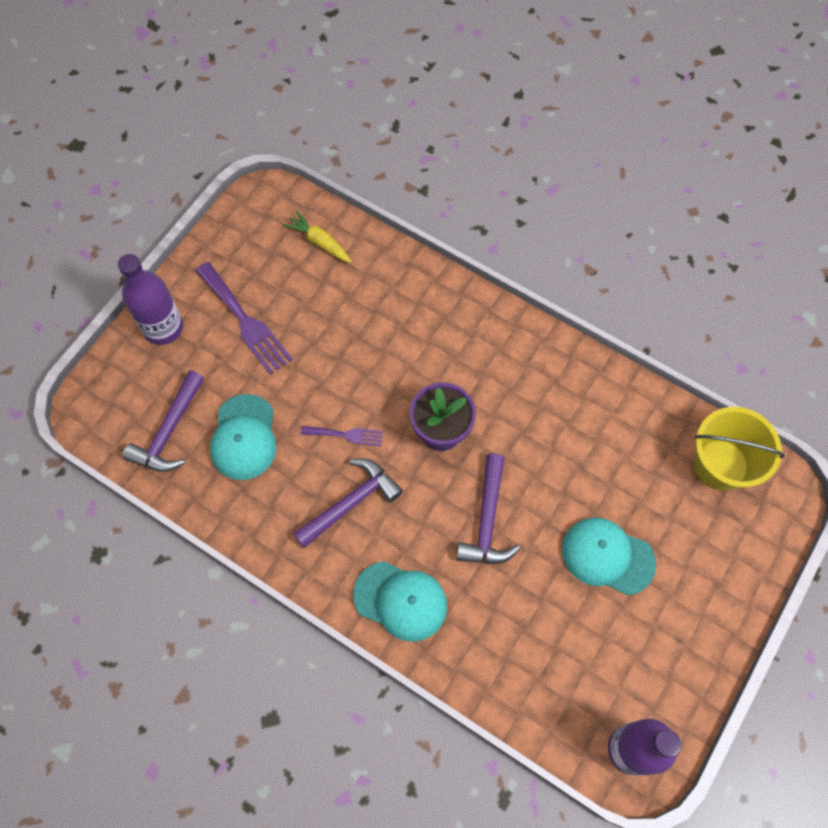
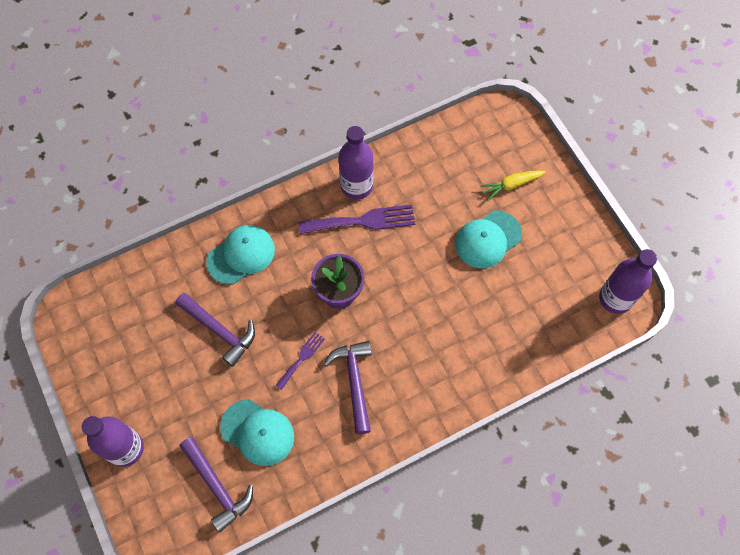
camera: 60 degrees left, 0 degrees up
(245, 322) = (163, 383): purple fork -> purple fork (363, 221)
(320, 242) = (134, 294): yellow carrot -> yellow carrot (511, 185)
(400, 601) = (444, 386): turquoise cap -> turquoise cap (241, 255)
(487, 520) = (421, 299): purple hammer -> purple hammer (220, 331)
(577, 379) = (356, 186): none -> purple bottle
(720, 465) = (467, 138): yellow bucket -> none

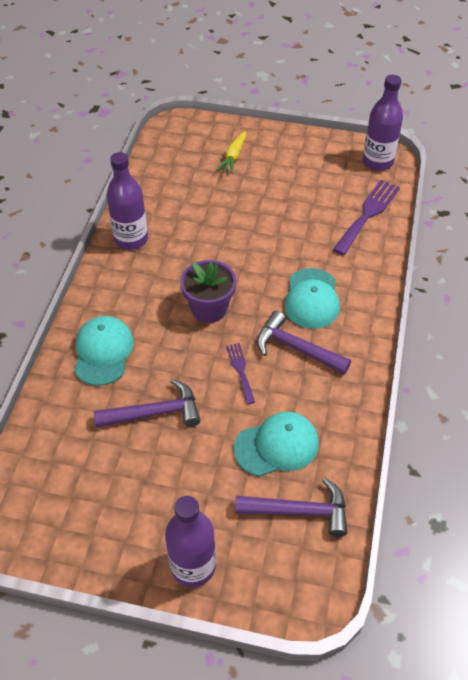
camera: 50 degrees left, 15 degrees down
(363, 221) = (165, 254): purple fork -> purple fork (368, 214)
(488, 239) = (261, 196): turquoise cap -> turquoise cap (312, 299)

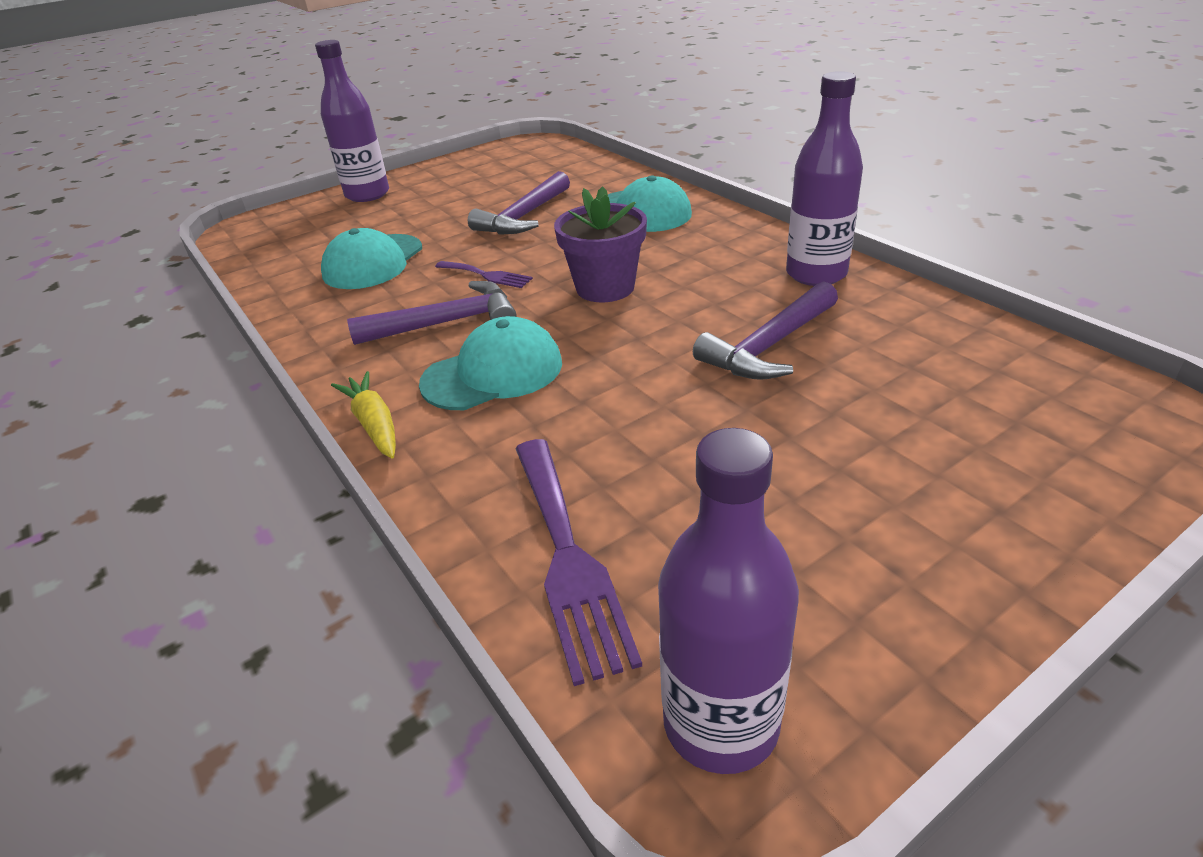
camera: 135 degrees right, 15 degrees down
(233, 157) = (964, 455): yellow carrot -> yellow carrot (374, 424)
(299, 511) = (303, 249): purple hammer -> purple hammer (769, 346)
(312, 299) = (493, 373): turquoise cap -> turquoise cap turned 105 degrees clockwise

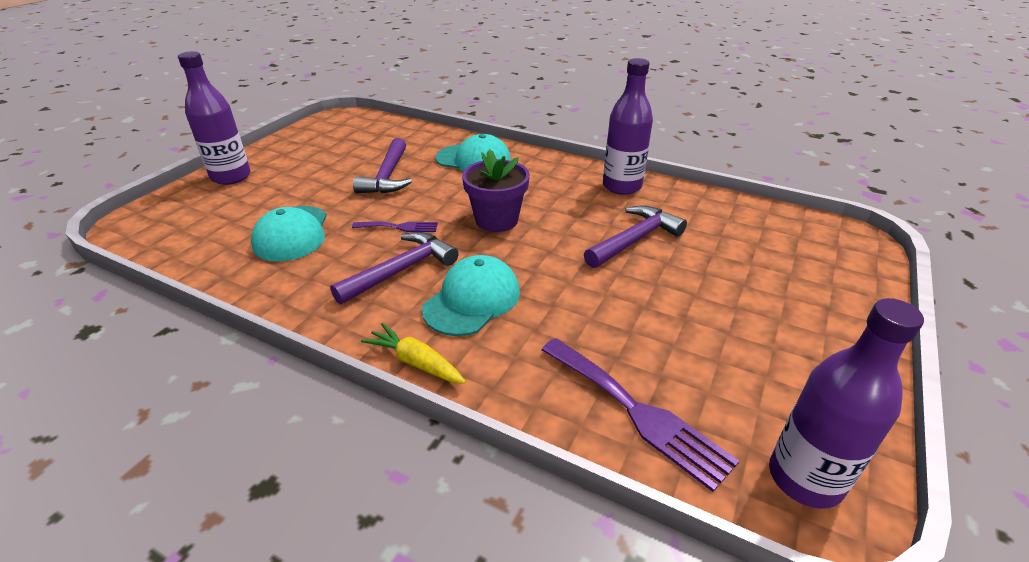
camera: 30 degrees left, 0 degrees up
(769, 346) = (635, 239): purple hammer -> purple hammer turned 150 degrees counterclockwise

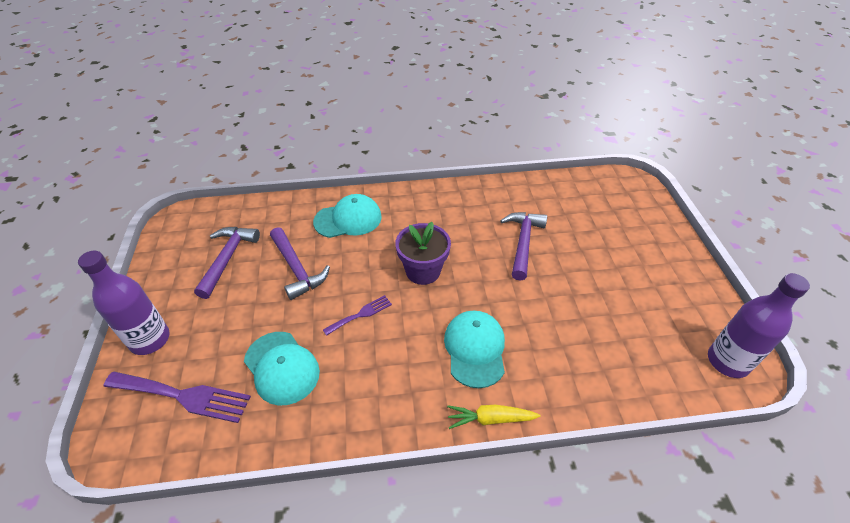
camera: 35 degrees left, 10 degrees up
(401, 270) = (404, 352): purple hammer -> purple hammer (227, 258)
(622, 186) = (474, 198): purple bottle -> none
(637, 412) = (632, 372): purple fork -> purple fork (183, 396)

